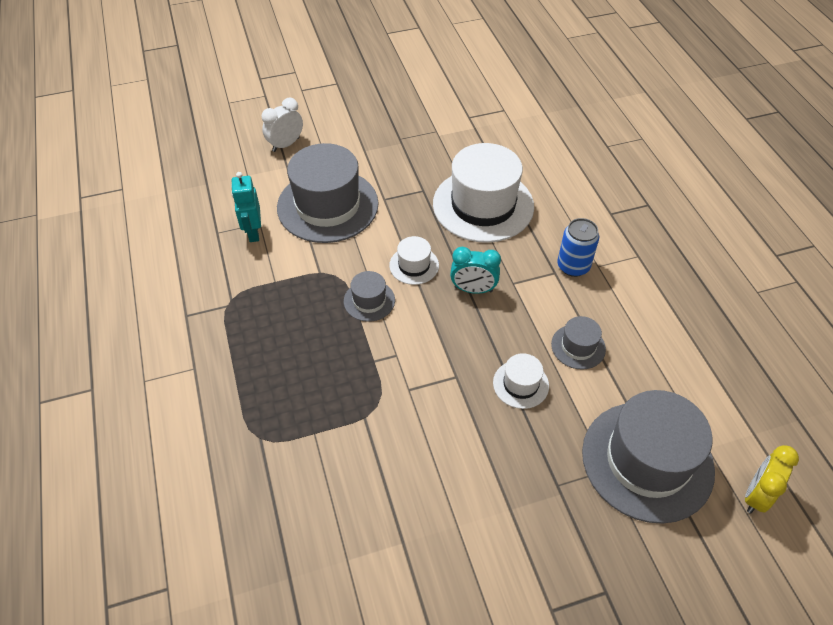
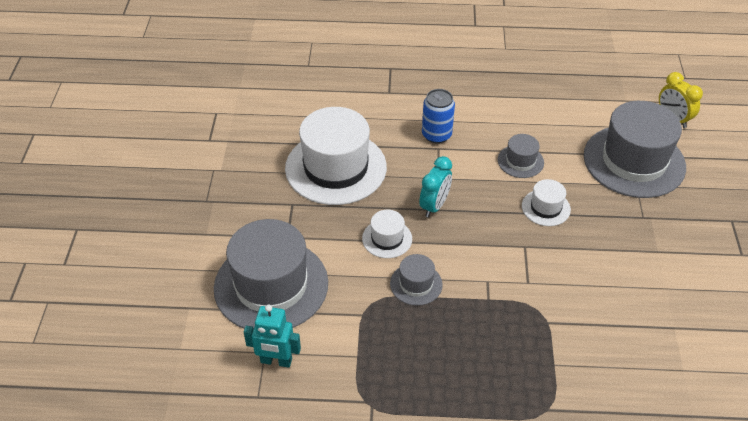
camera: 70 degrees left, 5 degrees down
(286, 144) = (151, 300): white clock -> none

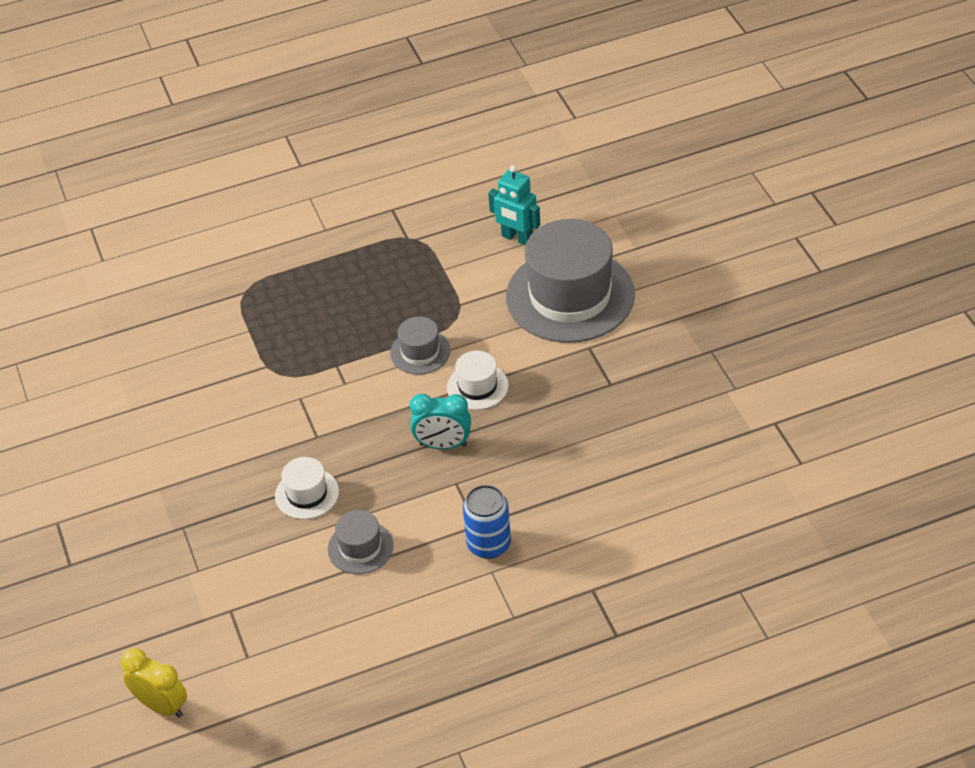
camera: 160 degrees right, 0 degrees up
(276, 361) = (517, 238): turquoise robot -> turquoise robot turned 135 degrees counterclockwise
(336, 167) = (590, 447): white hat -> none
(434, 206) = (443, 445): turquoise clock -> turquoise clock turned 90 degrees counterclockwise
(634, 161) = (207, 607): grey hat -> none

